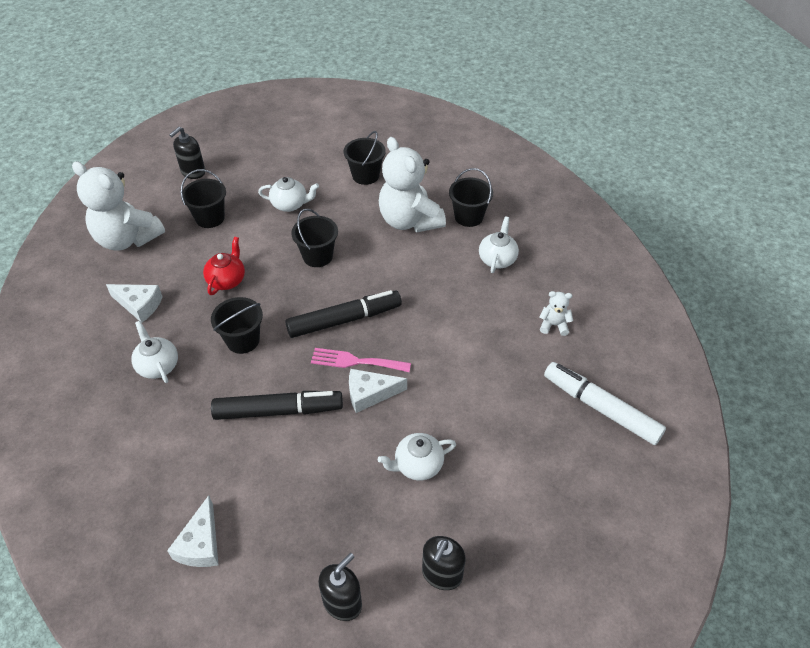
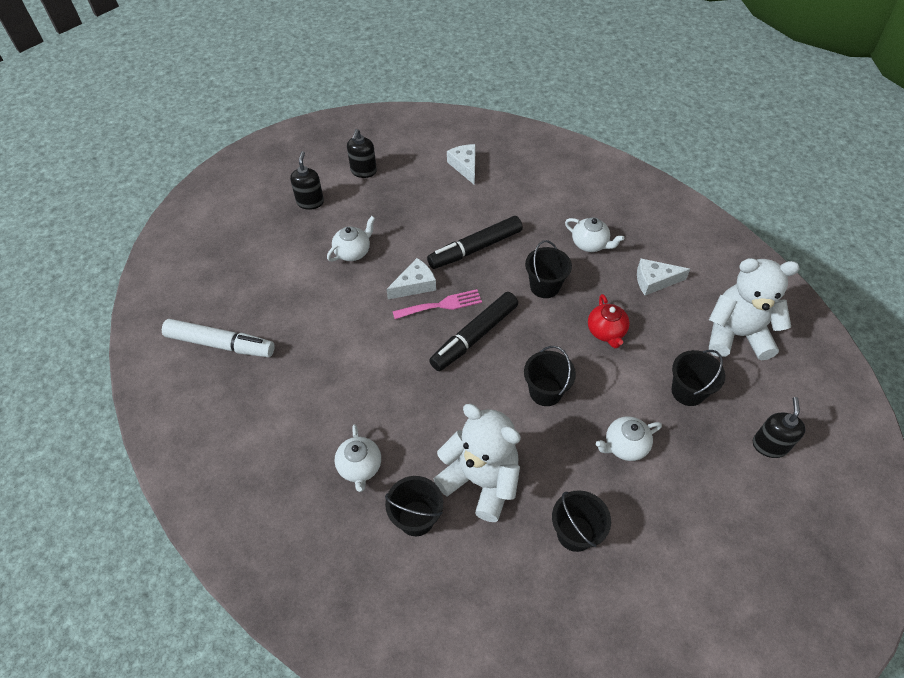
camera: 155 degrees right, 5 degrees up
(554, 325) = (278, 408): white teddy bear -> none

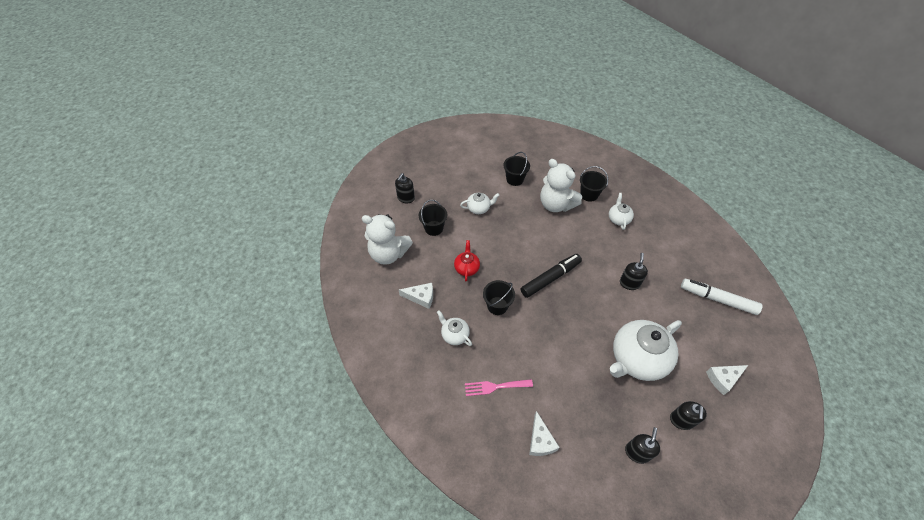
camera: 170 degrees left, 0 degrees up
(352, 348) = (629, 283): none -> black soap dispenser
(353, 252) = (637, 359): white teapot -> white teapot, size x2.07
(415, 285) = (589, 322): white cheese -> white cheese (723, 379)
(441, 305) = (570, 303): pink fork -> pink fork (495, 387)
(475, 248) = (542, 346): black marker -> none
(545, 392) = (513, 240): black bucket -> none

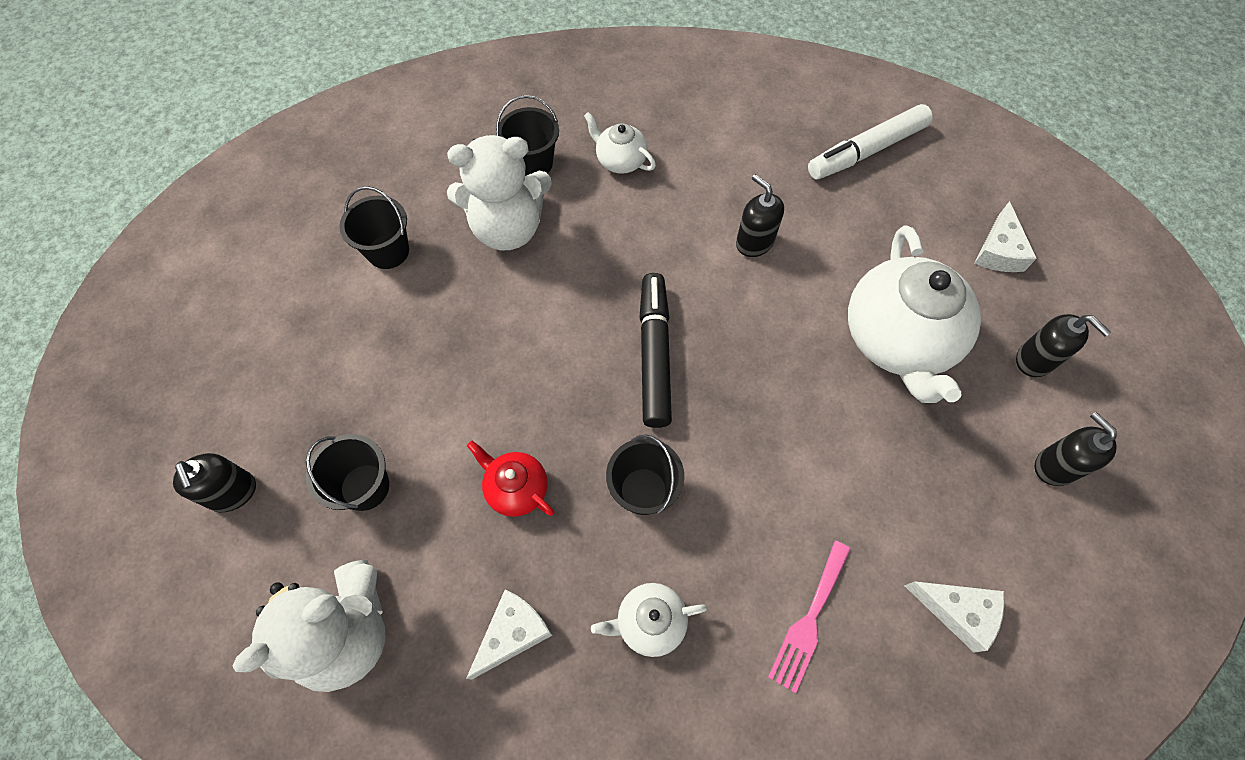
camera: 55 degrees left, 10 degrees up
(479, 208) = (396, 364): white teapot -> none

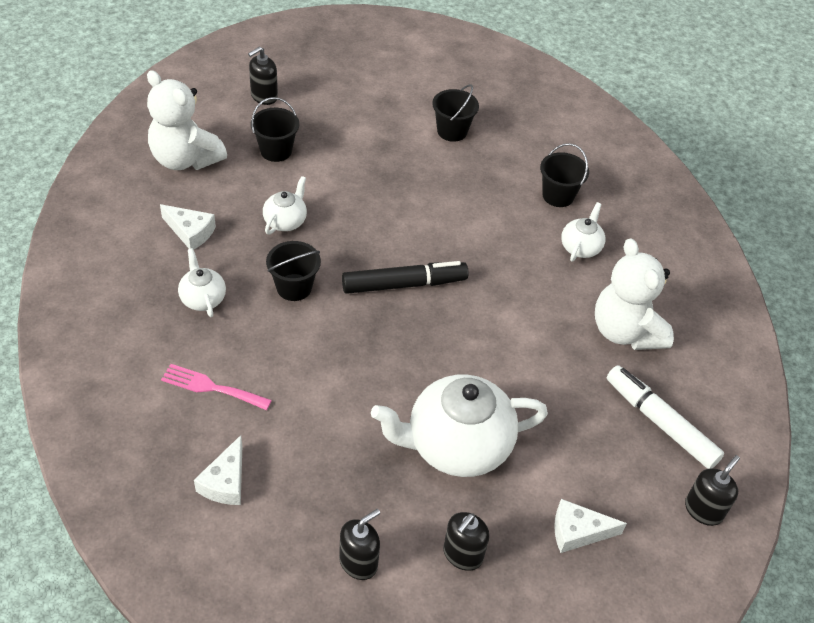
camera: 75 degrees right, 15 degrees down
(508, 228) = (492, 189): white teddy bear -> white teddy bear (625, 331)
(516, 488) = (285, 221): red teapot -> white teapot
(754, 242) = (527, 341): black soap dispenser -> black soap dispenser (703, 510)

